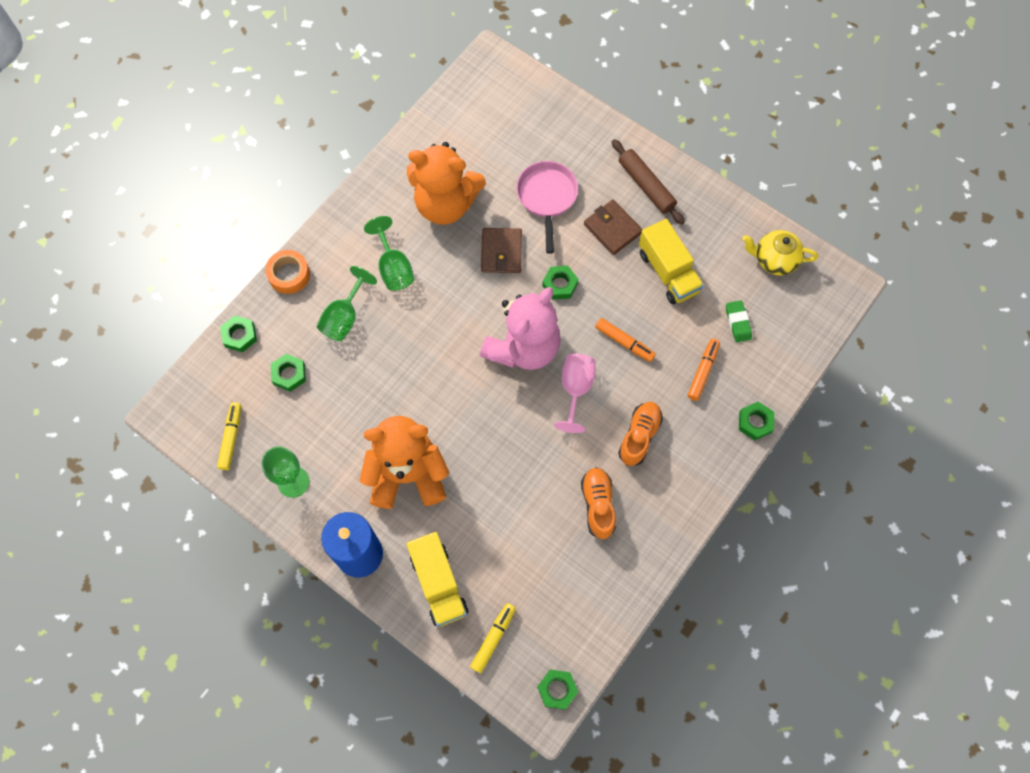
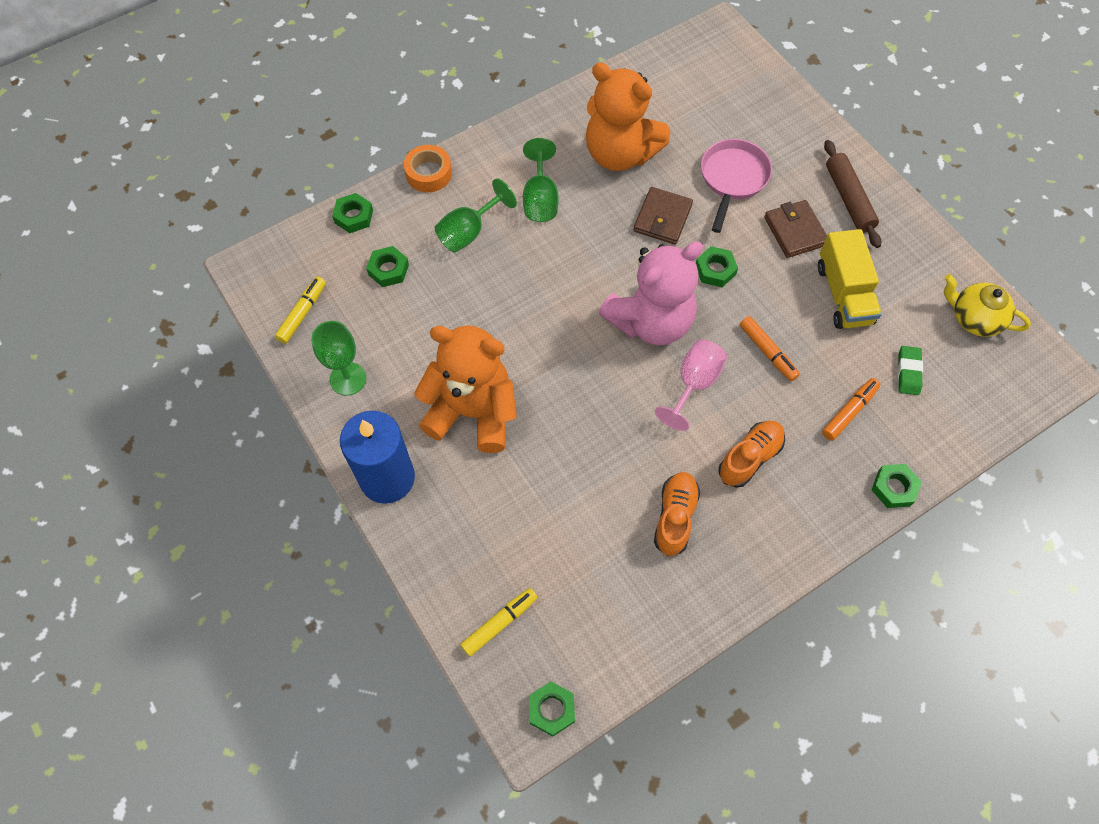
camera: 20 degrees right, 5 degrees down
(439, 584) = (461, 540): yellow truck -> none

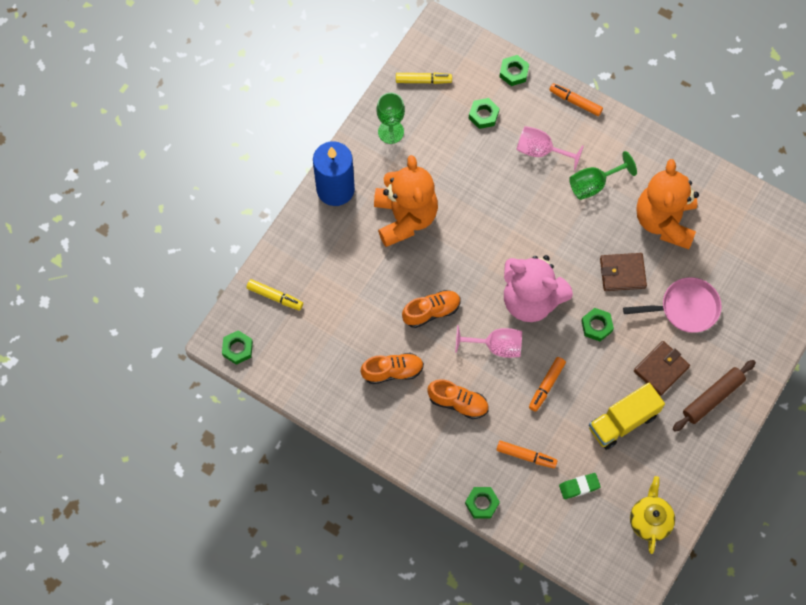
camera: 65 degrees right, 5 degrees up
(428, 173) = (575, 102): orange tape -> orange marker
(469, 232) = (541, 151): green goblet -> pink goblet
(614, 436) = (431, 311): none -> orange shoe

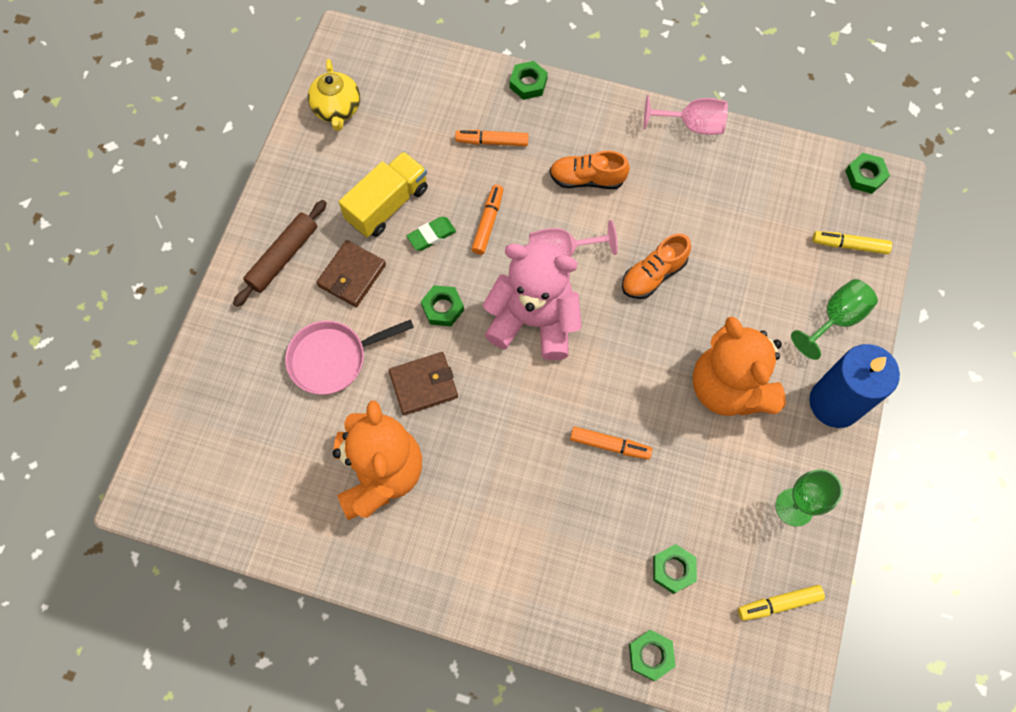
camera: 165 degrees right, 0 degrees up
(392, 371) = (675, 195): orange shoe -> none
(541, 151) = (575, 534): pink goblet -> pink goblet (692, 125)
(575, 102) = (546, 629): orange marker -> orange marker (610, 445)
(579, 486) = (424, 124): green eraser -> green eraser (431, 235)
(594, 184) = (488, 502): green goblet -> green goblet (836, 319)

